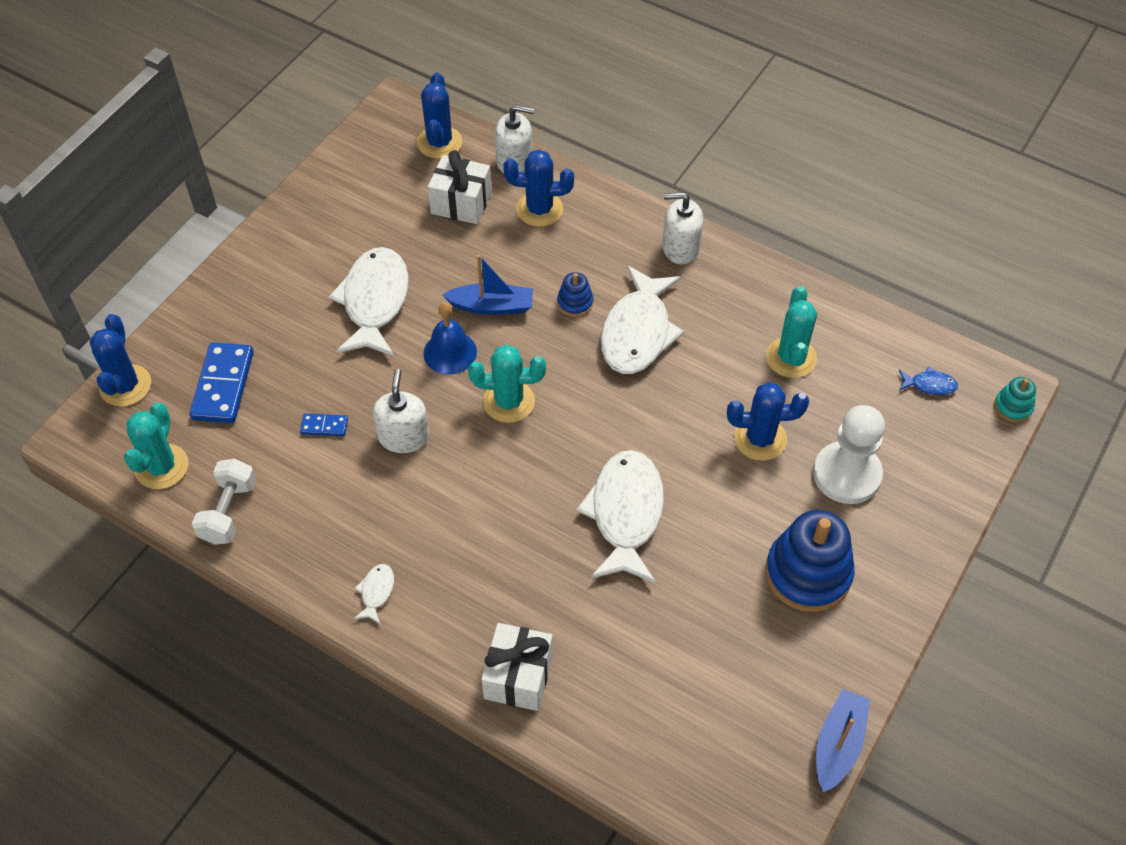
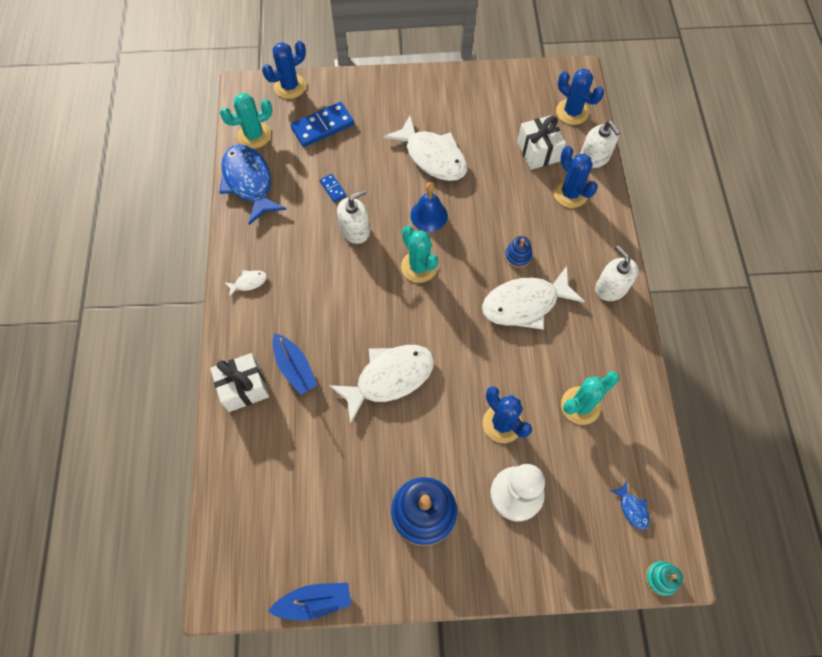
camera: 55 degrees right, 10 degrees up
(229, 511) = (249, 182): white dumbbell -> blue fish
(375, 302) = (432, 156): white fish -> white fish turned 75 degrees clockwise
(439, 142) = (572, 112): blue cactus -> blue cactus turned 75 degrees clockwise
(492, 306) = (478, 215): blue boat -> blue boat (295, 368)

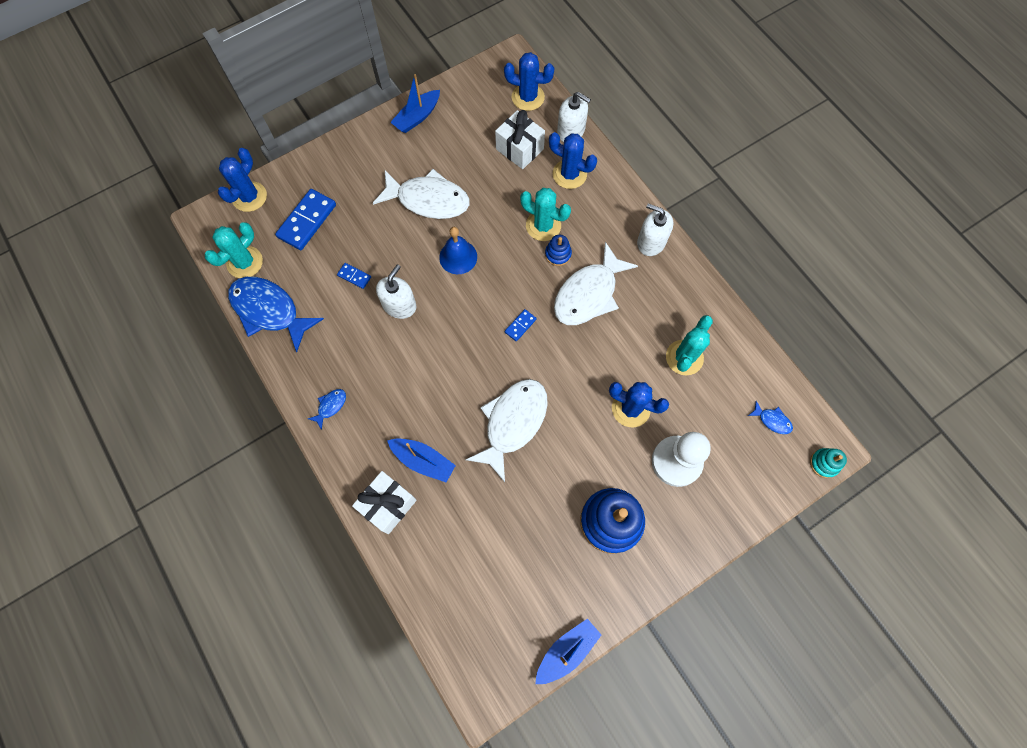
camera: 30 degrees left, 5 degrees up
(248, 282) = (330, 406): white fish -> blue fish
(419, 267) = (478, 309): turquoise cactus -> turquoise cactus (543, 226)
(447, 299) = (520, 325): none -> blue domino
(465, 85) = (417, 117): none -> blue boat

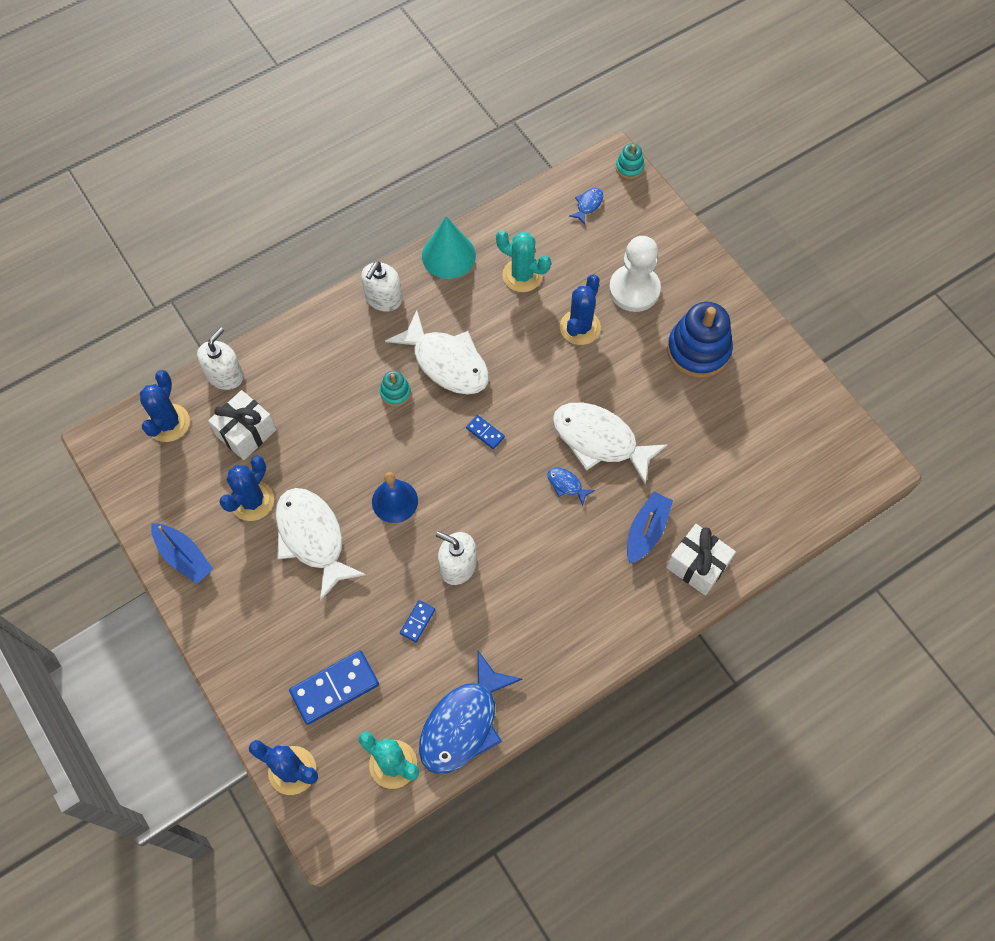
camera: 90 degrees left, 5 degrees down
(307, 221) = (334, 688): blue domino -> blue domino turned 60 degrees counterclockwise
(330, 406) = (587, 637): blue fish -> blue fish (566, 485)
(428, 200) = (313, 538): white fish -> white fish turned 45 degrees counterclockwise
(543, 226) = (357, 407): turquoise cactus -> none
(558, 254) = (395, 393): blue stacking toy -> turquoise stacking toy
(567, 651) = (825, 393): blue boat -> none
(569, 174) = (287, 378): blue cactus -> blue cactus (252, 501)
(700, 294) = (448, 255): none -> turquoise cone

